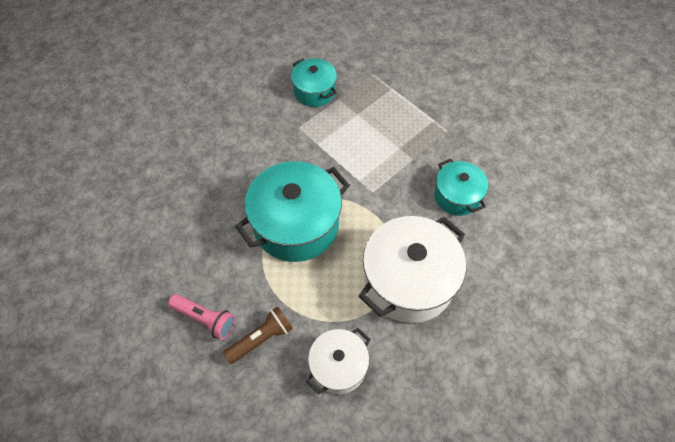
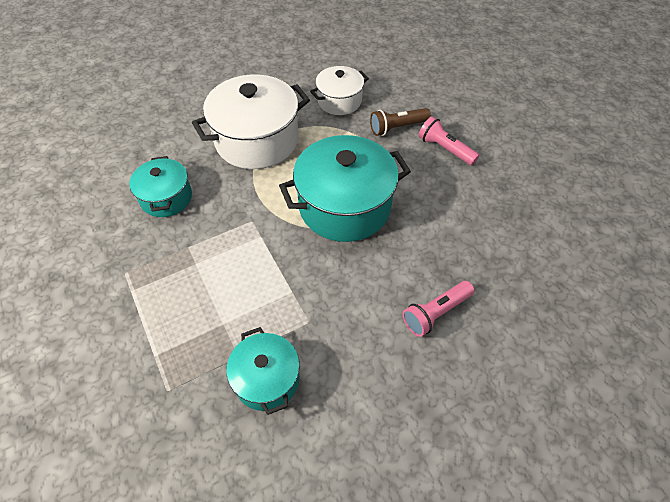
camera: 165 degrees left, 5 degrees down
(208, 153) = (435, 313): none -> pink flashlight

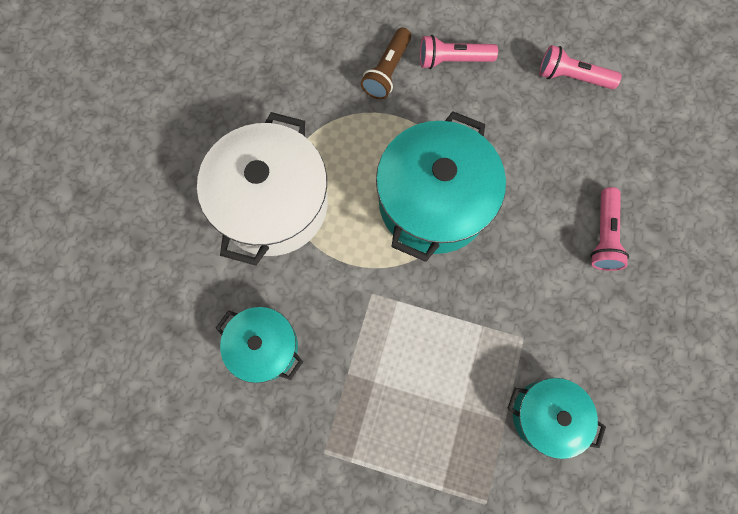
camera: 45 degrees left, 20 degrees up
(339, 101) = (299, 85): white pot -> none
(519, 211) = (572, 77): none -> pink flashlight

